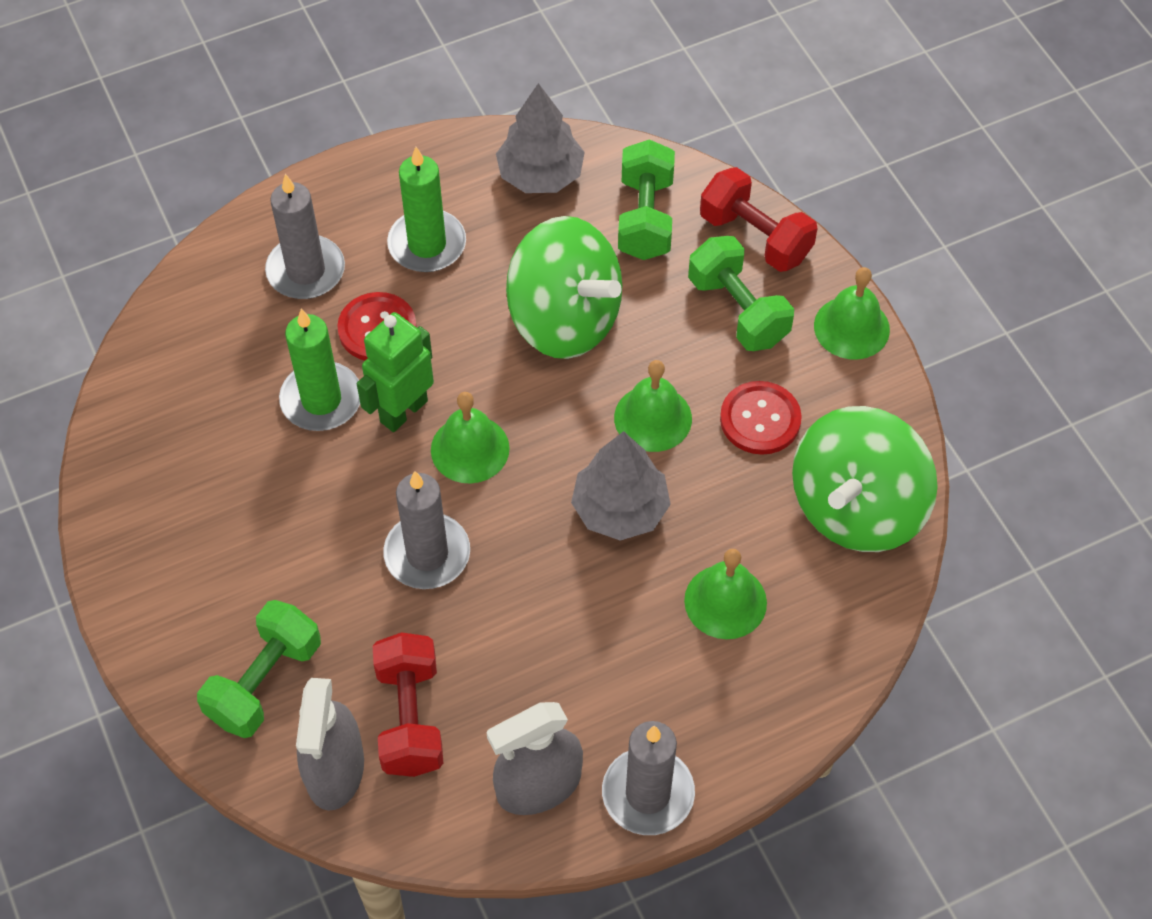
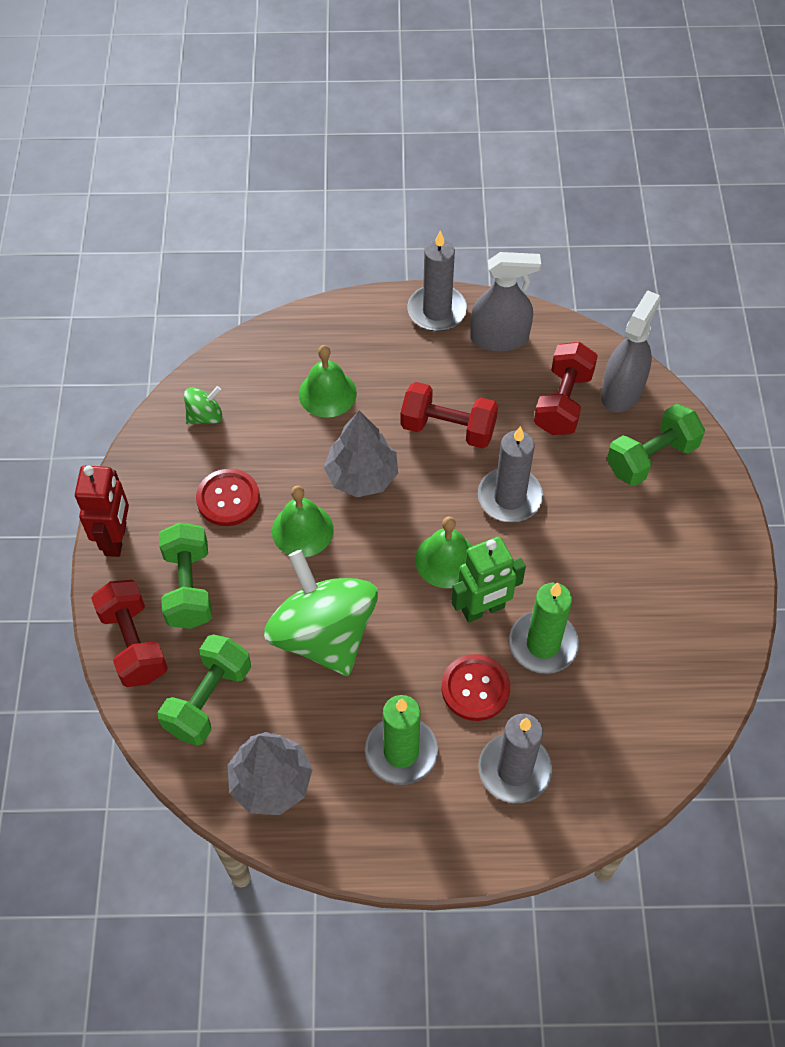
camera: 155 degrees left, 0 degrees up
(545, 615) = (448, 428): none -> red dumbbell
(851, 327) = (116, 539): green bell -> red robot
(856, 507) = (205, 416): green spinning top -> green spinning top, size x0.43

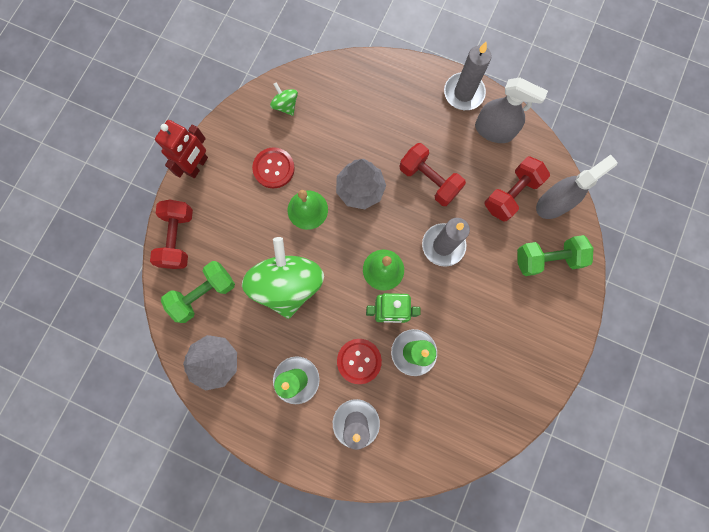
camera: 25 degrees right, 20 degrees up
(189, 587) = (225, 217): green dumbbell -> none
(205, 416) = (285, 106): green spinning top -> green spinning top turned 120 degrees counterclockwise
(327, 393) = (366, 122): green bell -> none

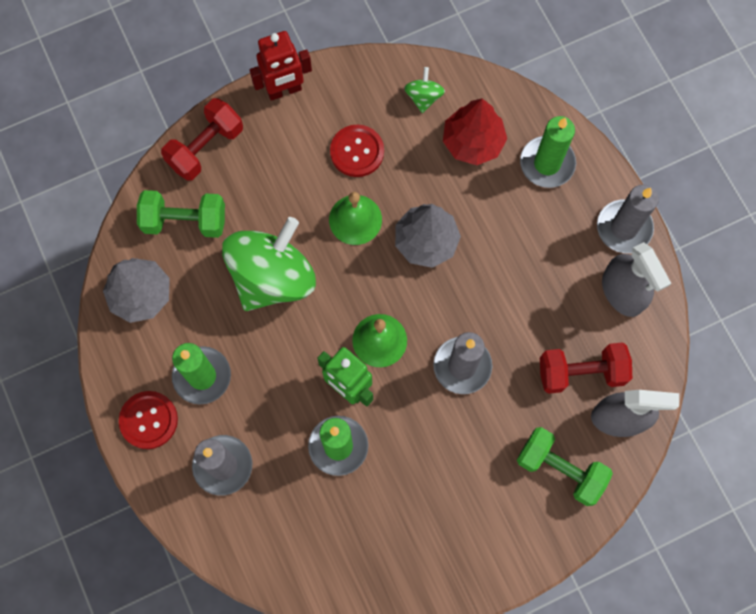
camera: 40 degrees right, 5 degrees down
(337, 110) = (473, 142): none -> red tree
(359, 361) = (277, 409): red button -> red button (149, 420)
(390, 90) = (547, 163): none -> green candle
(429, 180) = (505, 289): red dumbbell -> none

